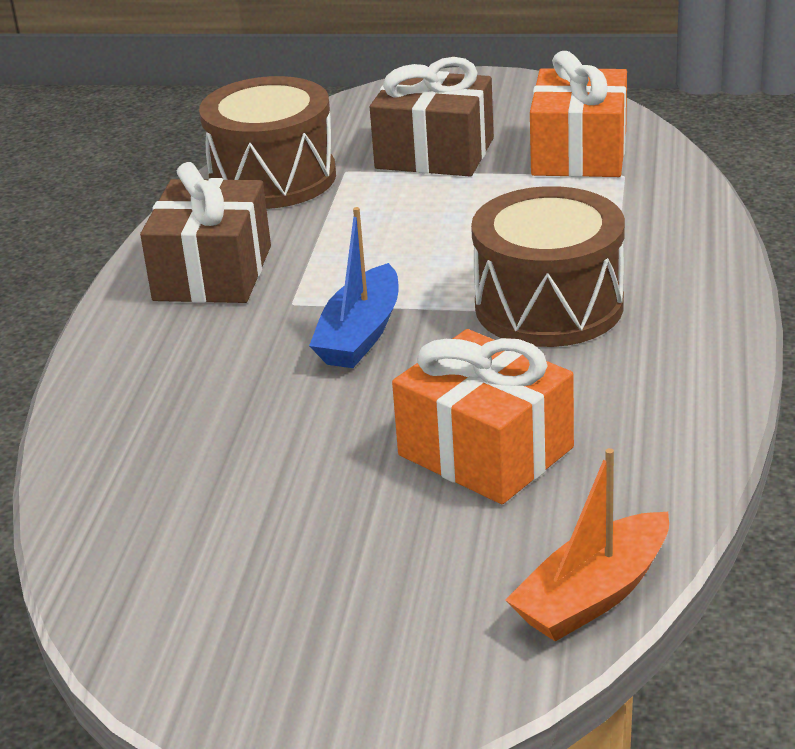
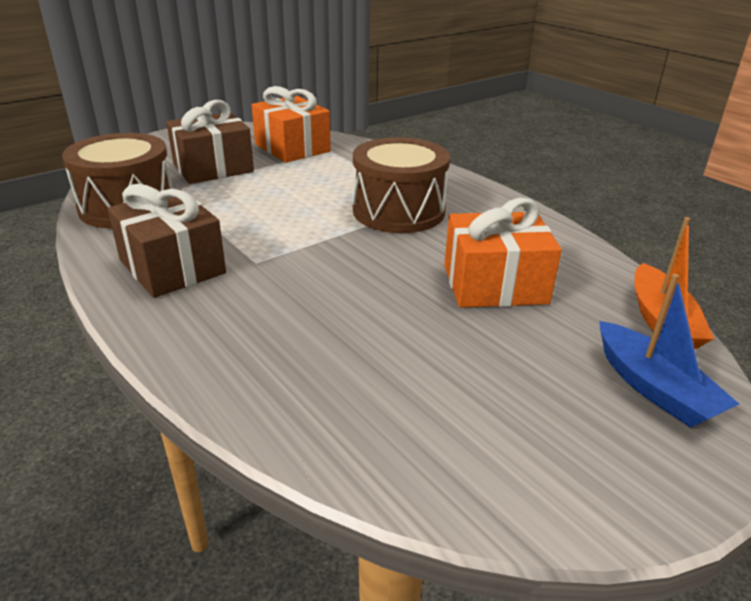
camera: 50 degrees left, 0 degrees up
(360, 334) = (326, 260): blue boat -> blue boat (653, 388)

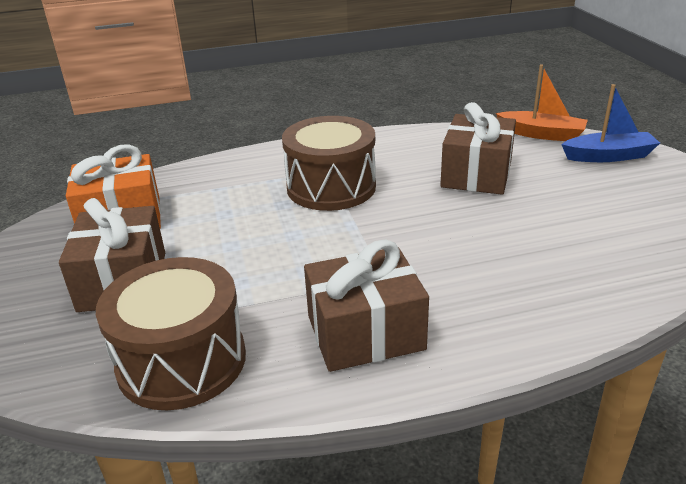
camera: 65 degrees left, 0 degrees up
(495, 284) = (476, 174): orange gift -> brown gift

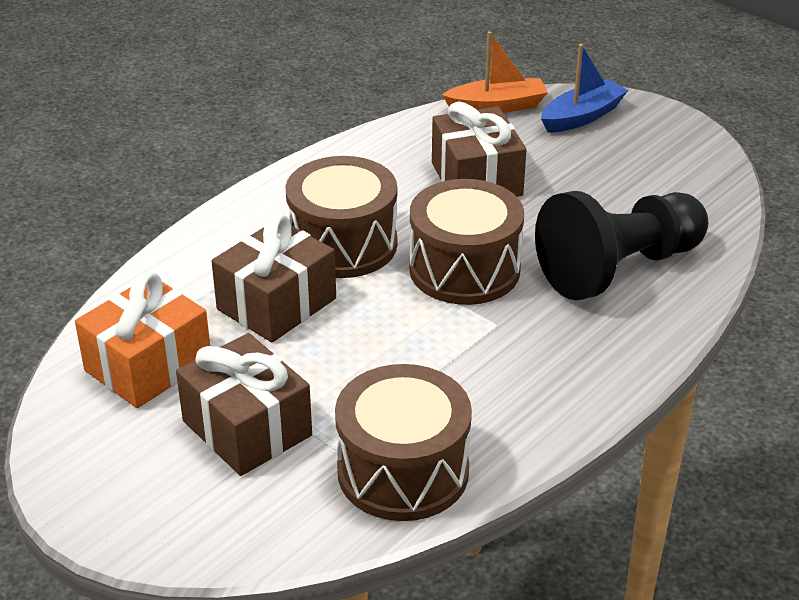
camera: 35 degrees left, 5 degrees up
(365, 333) = (532, 380): brown gift -> brown gift (276, 304)
(401, 230) = (464, 269): none -> brown drum
(536, 272) = (619, 268): none -> black pawn

